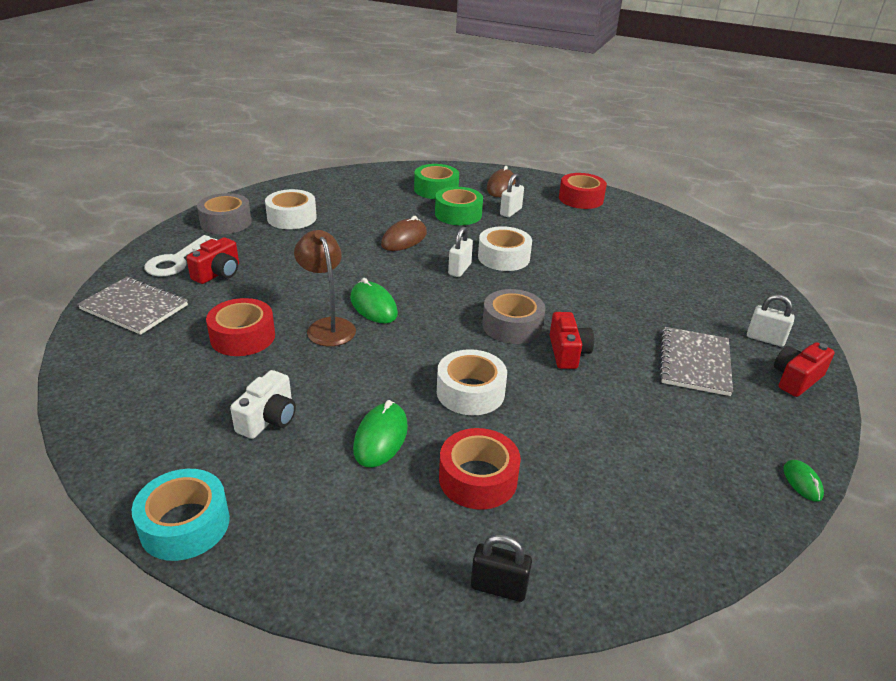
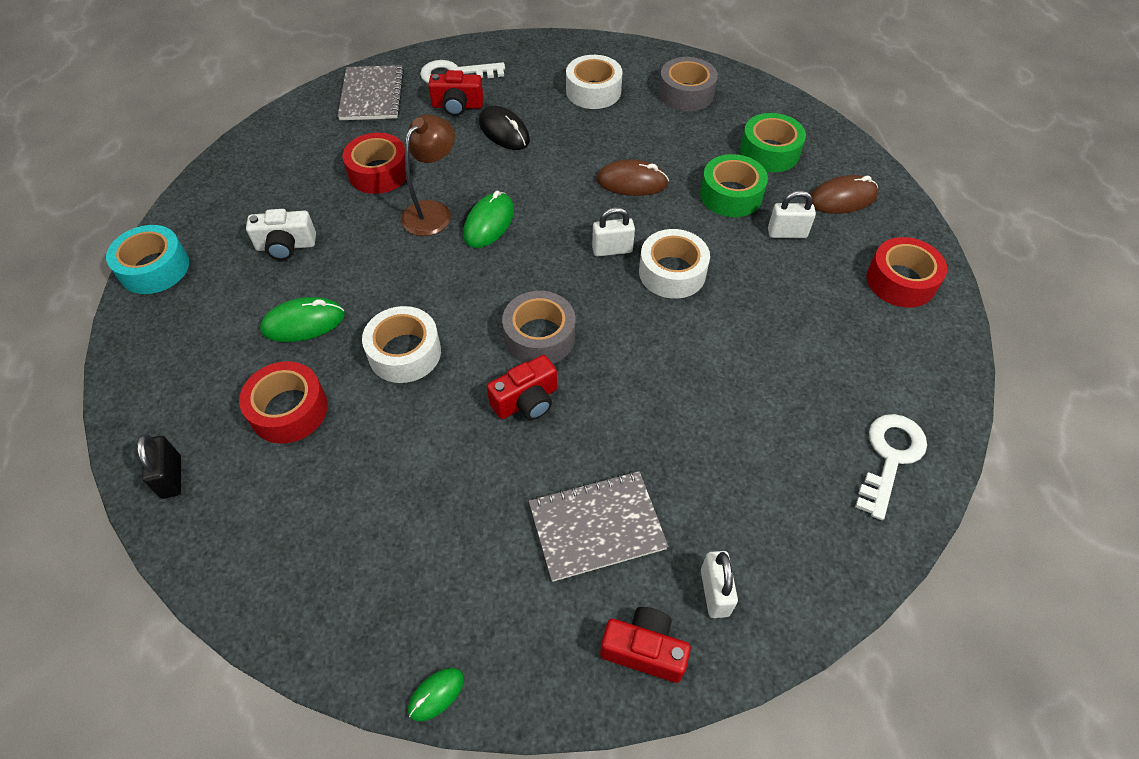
camera: 60 degrees right, 20 degrees up
(226, 222) = (543, 61): grey tape -> grey tape (686, 93)
(281, 265) = (504, 132): none -> black mouse
(701, 251) = (890, 457): none -> white key

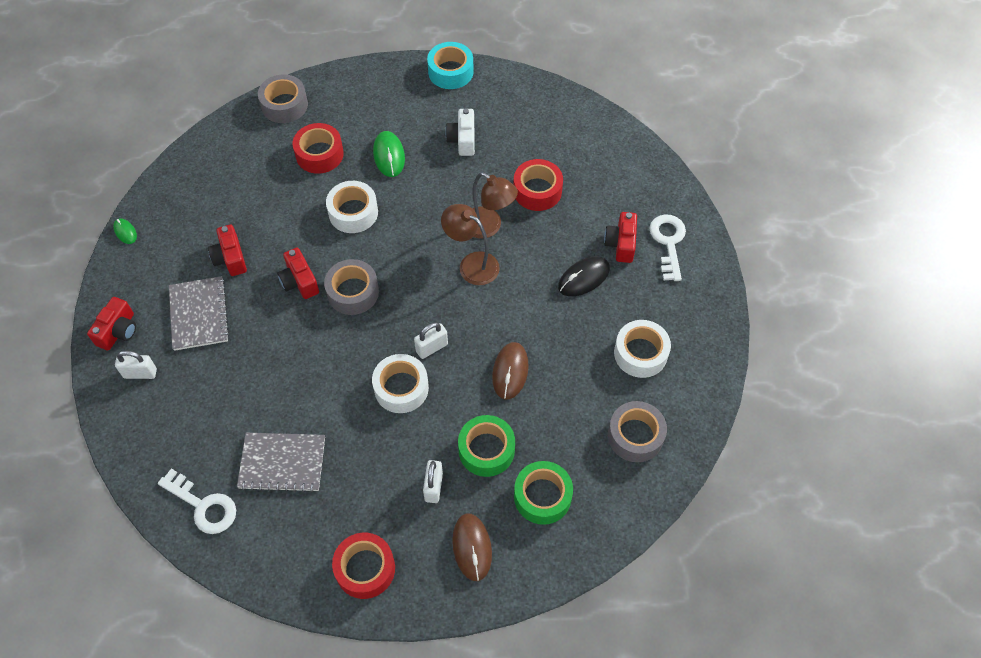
camera: 95 degrees right, 5 degrees up
(171, 477) = (284, 105): black padlock -> grey tape
(372, 95) = (638, 182): grey notebook -> grey notebook (282, 463)
(489, 223) = (471, 264): green mouse -> brown lamp
(489, 501) = (230, 258): none -> red camera
(612, 250) = (431, 347): white padlock -> white padlock turned 60 degrees clockwise

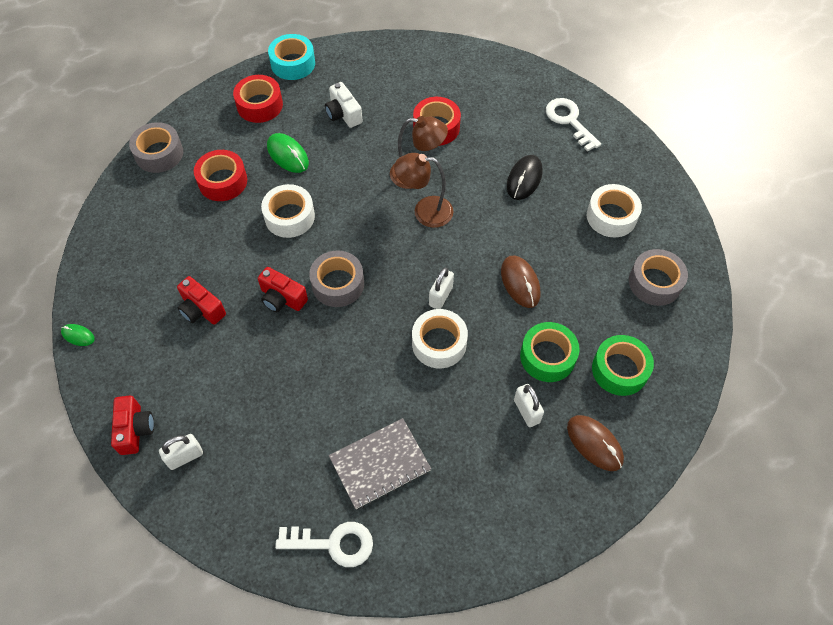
camera: 30 degrees left, 0 degrees up
(199, 314) = (206, 374): grey notebook -> none
(365, 569) = (519, 514): red tape -> red tape (259, 105)
(621, 244) = (533, 139): red camera -> none

